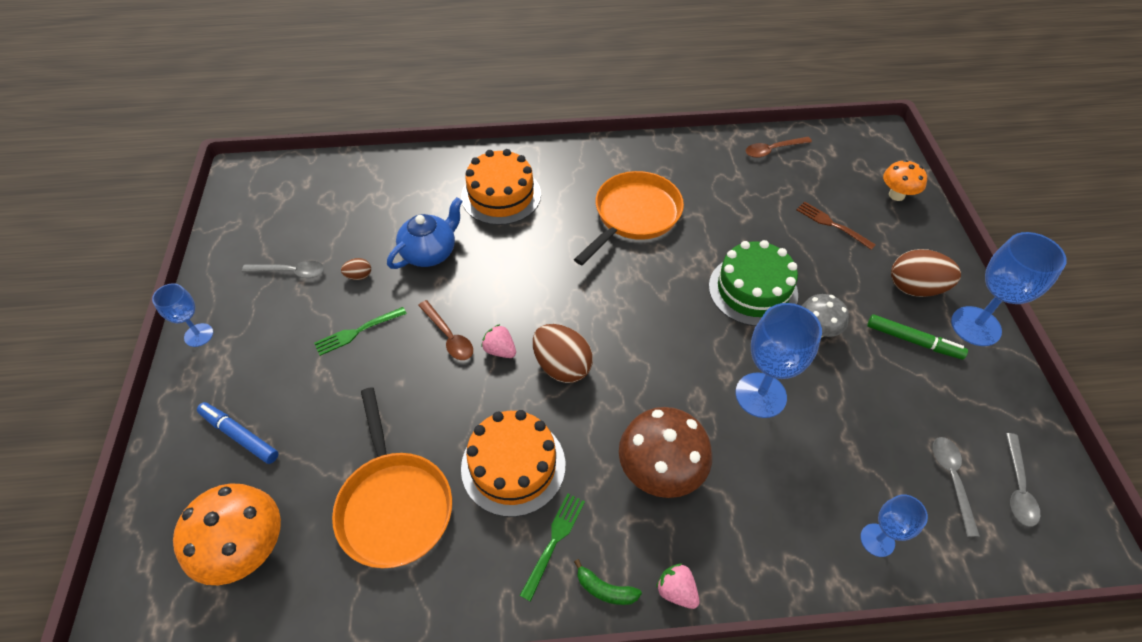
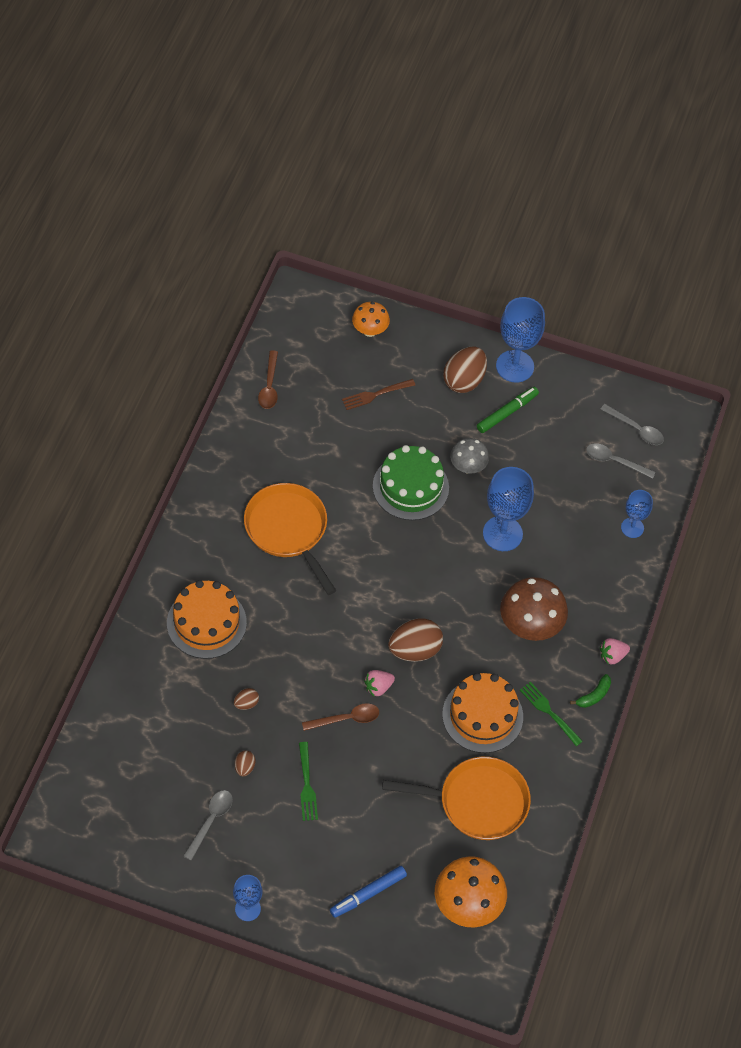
camera: 70 degrees left, 5 degrees up
(430, 252) = (246, 703): blue teapot -> brown egg

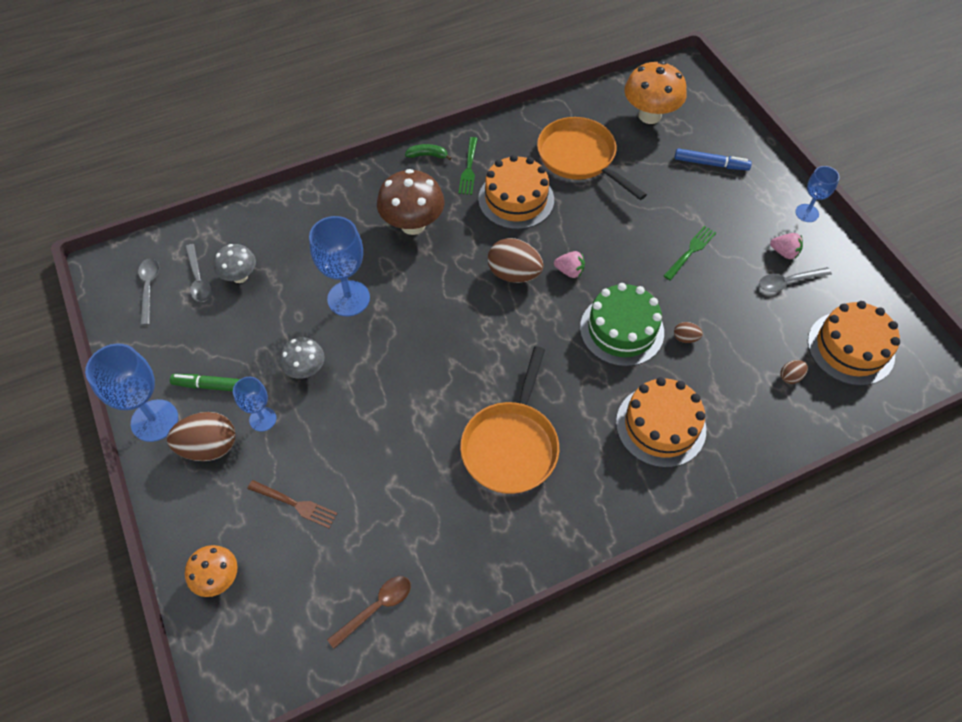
camera: 130 degrees left, 0 degrees up
(122, 798) = (850, 348): none -> orange cake
(244, 767) = (728, 296): brown egg -> brown egg (790, 377)
(346, 719) = (616, 269): brown spoon -> none
(410, 487) = (370, 393): green cake -> green cake (622, 330)
(592, 486) = (240, 276): none -> grey mushroom
(612, 656) = (384, 166): pink strawberry -> pink strawberry (784, 252)
(632, 528) = (256, 227): blue goblet -> blue goblet (263, 419)

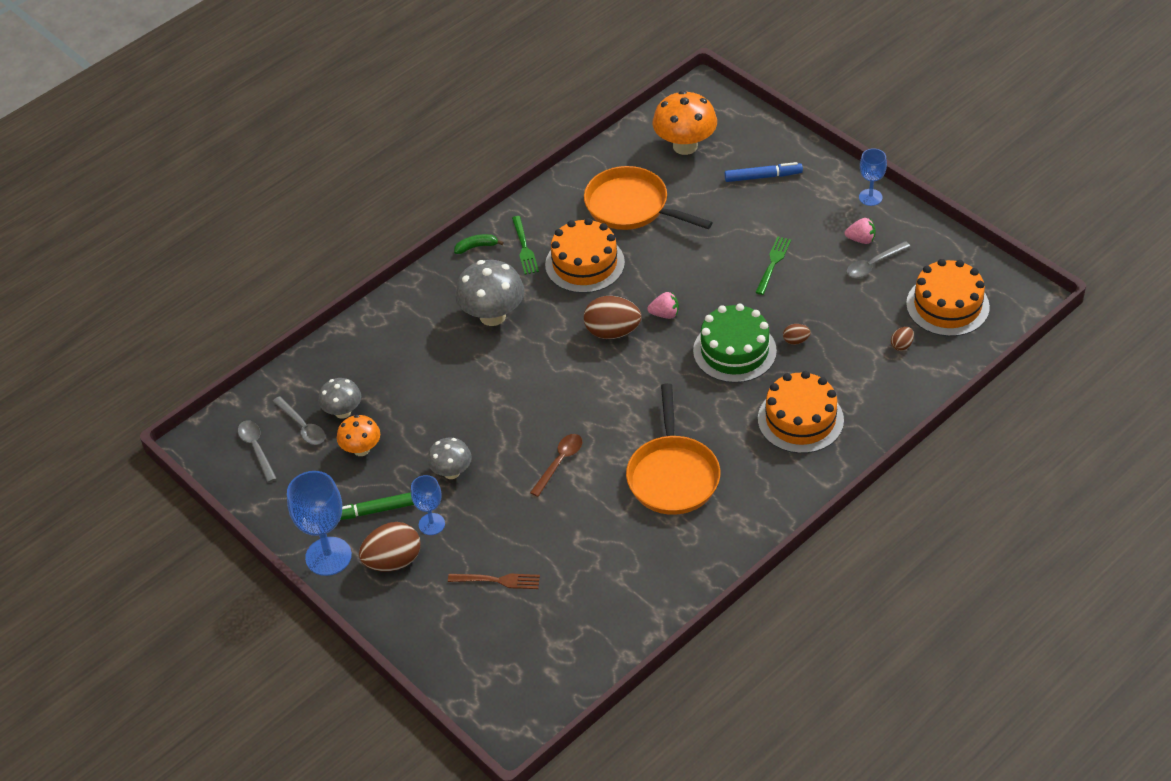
camera: 15 degrees left, 10 degrees down
(218, 578) = (458, 656): orange mushroom -> orange mushroom (361, 449)
(348, 298) = (461, 400): blue goblet -> none
(376, 608) = (609, 633): brown spoon -> brown spoon (559, 462)
(413, 224) = (492, 316): brown mushroom -> grey mushroom

